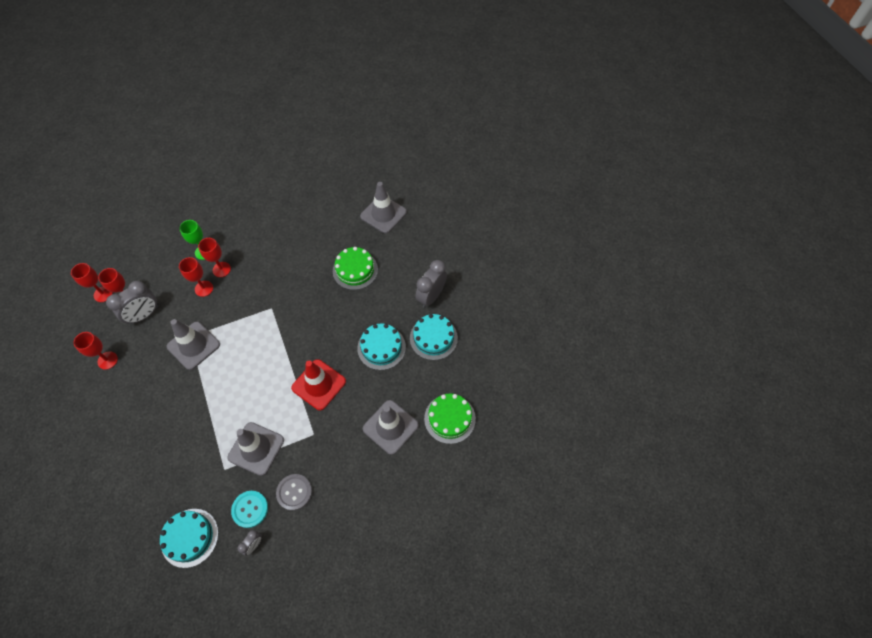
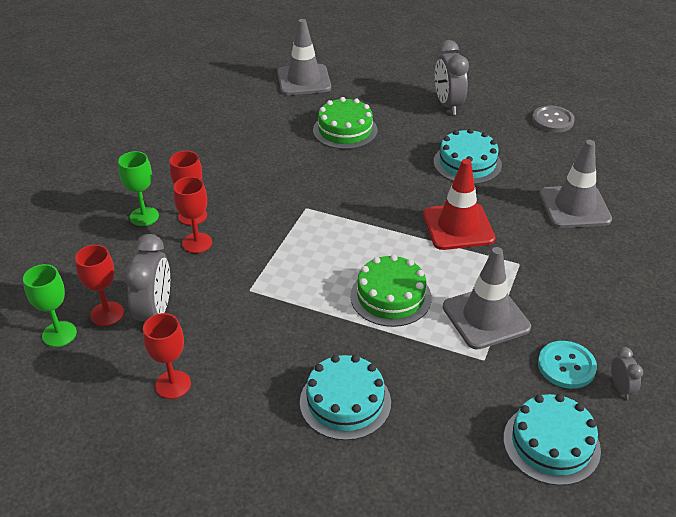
camera: 45 degrees left, 20 degrees down
(103, 294) = (59, 334): red goblet -> green goblet
(193, 345) = (267, 293): grey traffic cone -> none
(294, 492) = (581, 317): grey button -> grey button (552, 120)
(433, 338) = (499, 128): turquoise cake -> turquoise cake (345, 402)
(449, 418) = (608, 167): green cake -> green cake (390, 296)

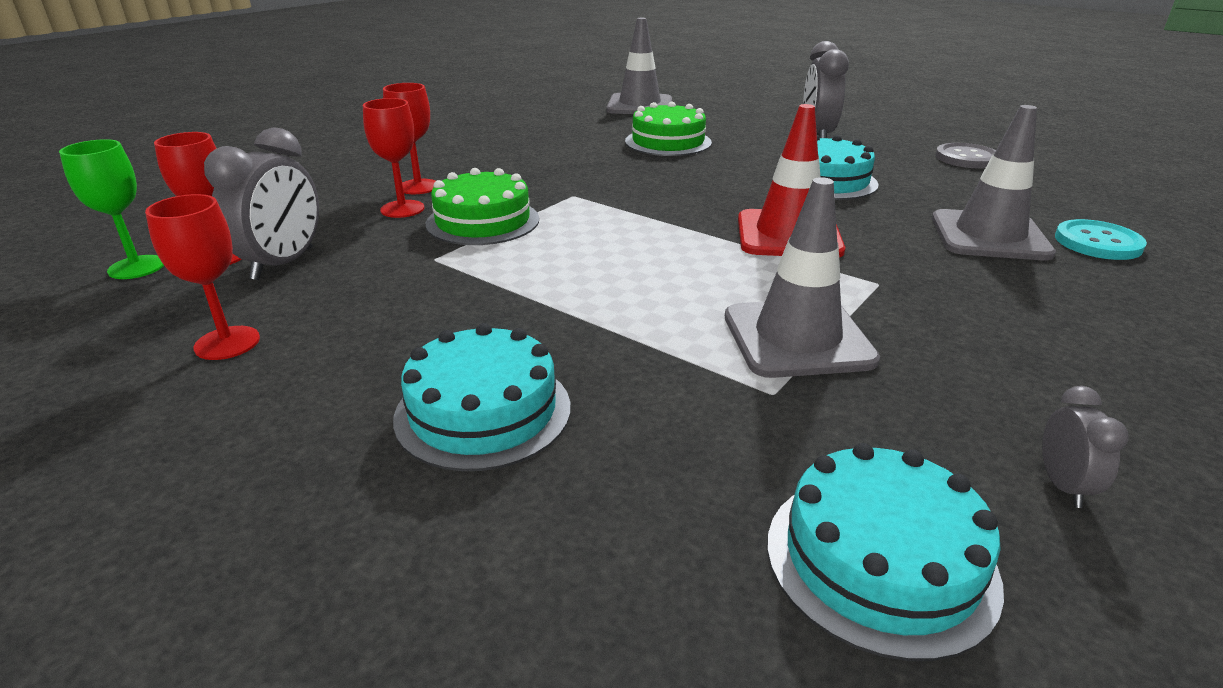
camera: 15 degrees right, 10 degrees down
(144, 216) = (358, 181): green goblet -> none
(390, 296) = (643, 293): green cake -> green cake (483, 221)
(566, 366) = (941, 429): turquoise button -> turquoise button (1097, 242)

